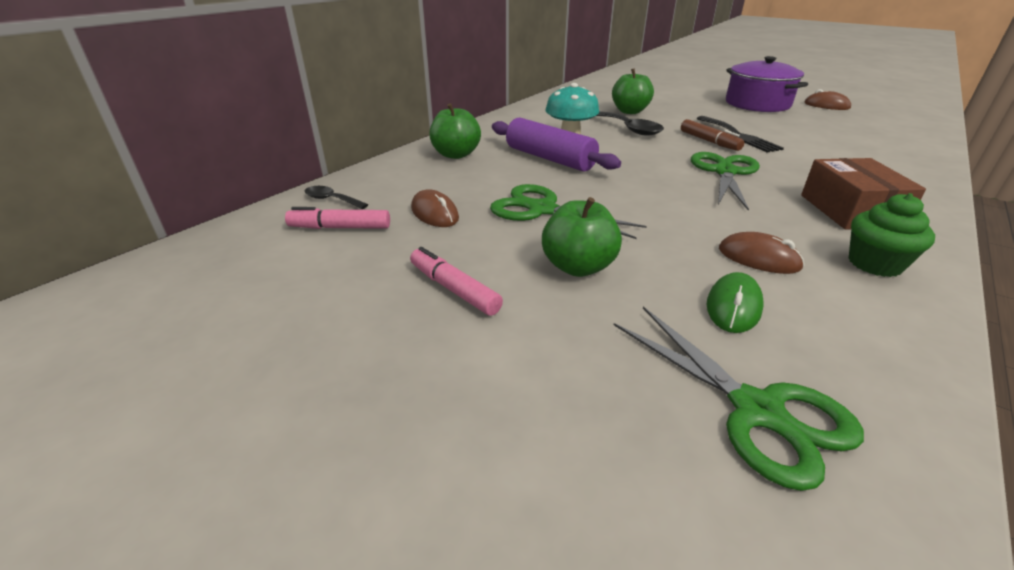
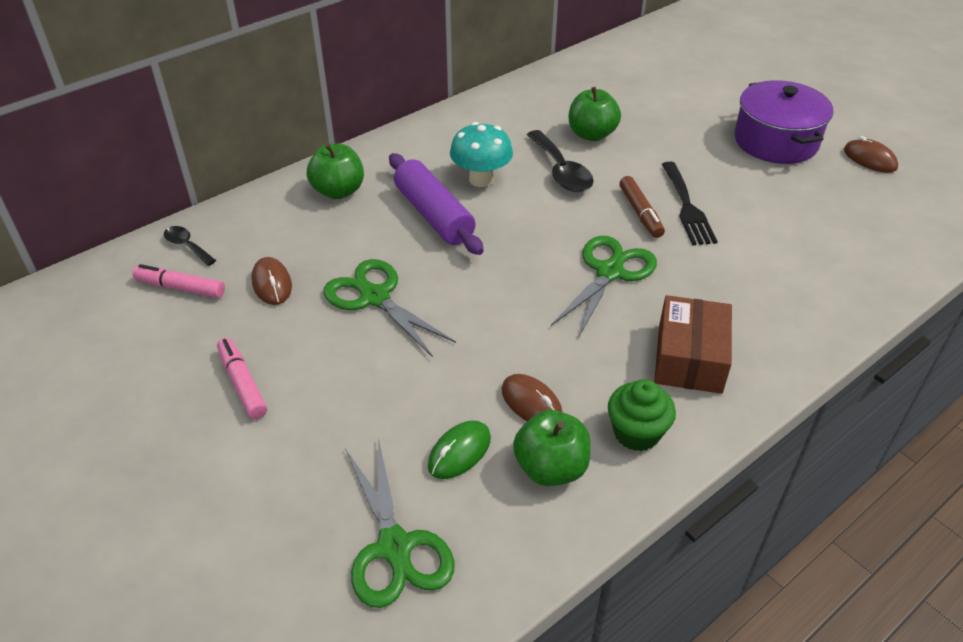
camera: 15 degrees right, 10 degrees up
(578, 267) = (360, 379): green apple -> green apple (551, 468)

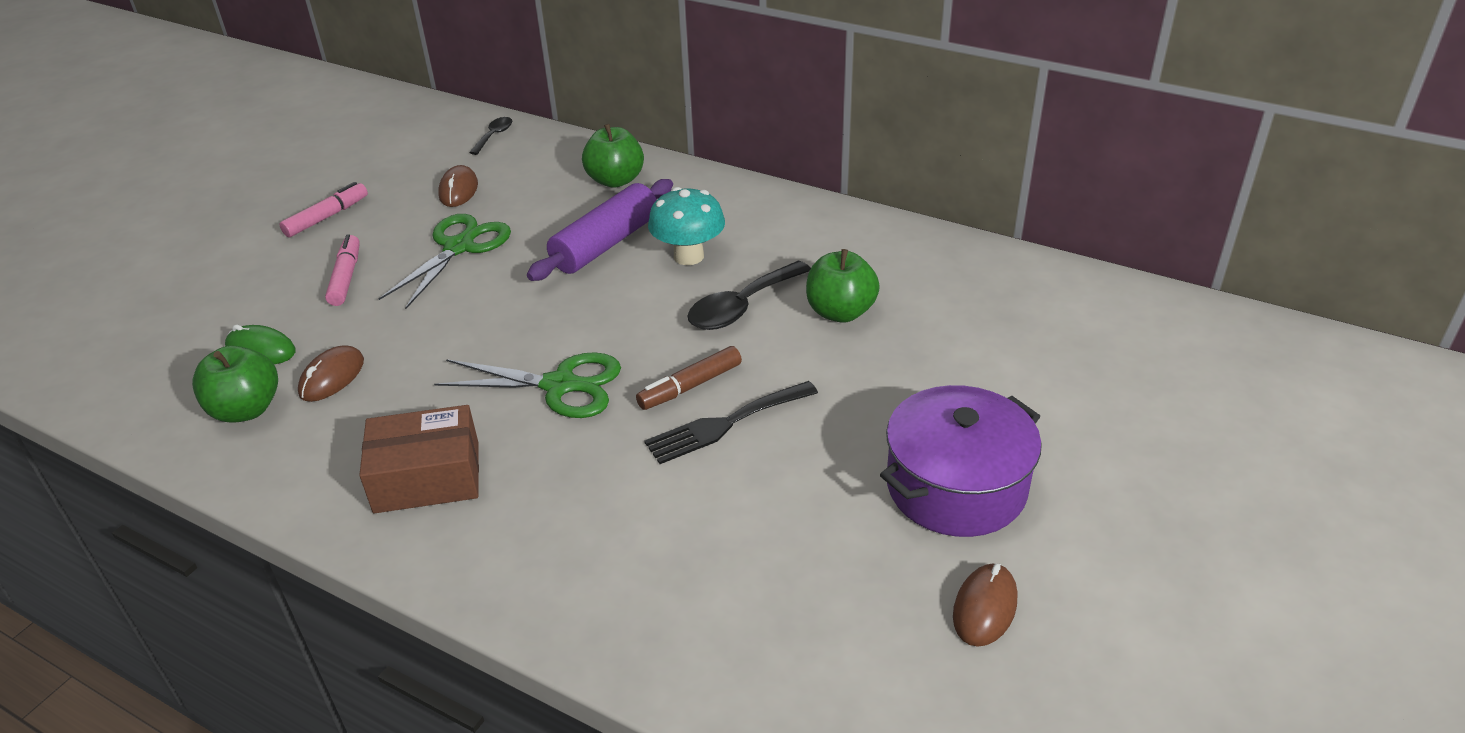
camera: 70 degrees right, 5 degrees down
(181, 288) = (437, 152): pink marker -> pink marker (346, 277)
(272, 284) = (458, 190): brown mouse -> brown mouse turned 45 degrees counterclockwise
(395, 547) = (150, 344): green scissors -> none
(636, 433) = (301, 457): green cupcake -> none

